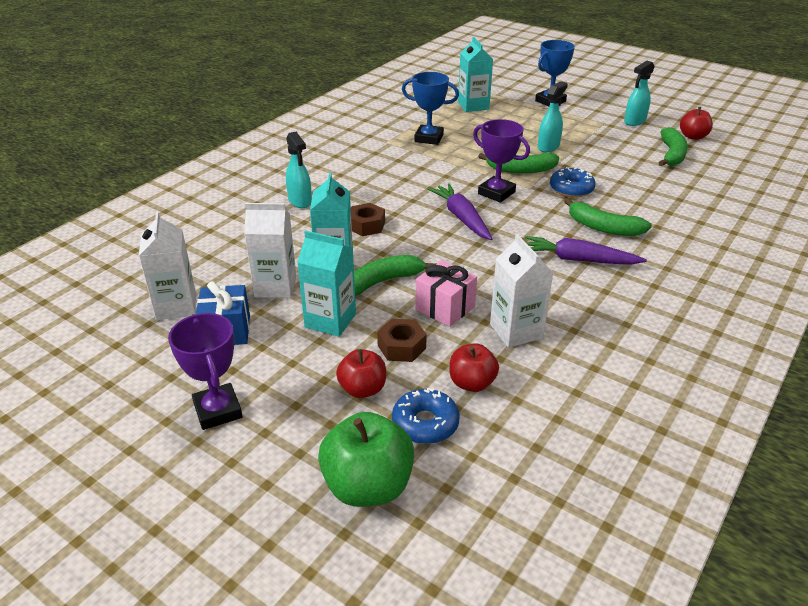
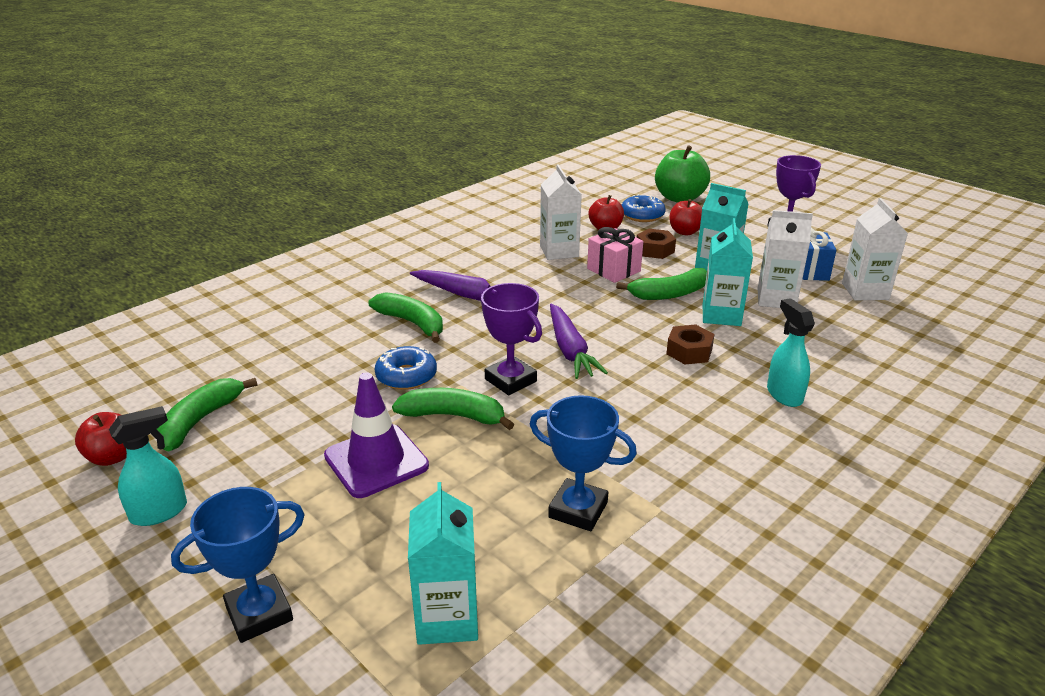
camera: 170 degrees left, 5 degrees down
(548, 147) = (376, 461): turquoise spray bottle -> purple traffic cone

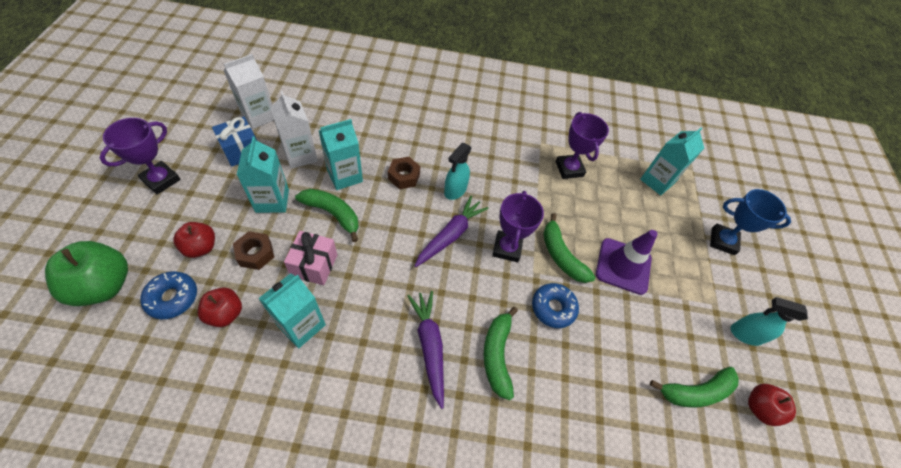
camera: 135 degrees left, 25 degrees up
(559, 251) = (301, 325): white carton -> turquoise carton
(578, 510) = (569, 169): blue trophy -> purple trophy
(784, 394) = (416, 126): turquoise spray bottle -> turquoise spray bottle (455, 190)

